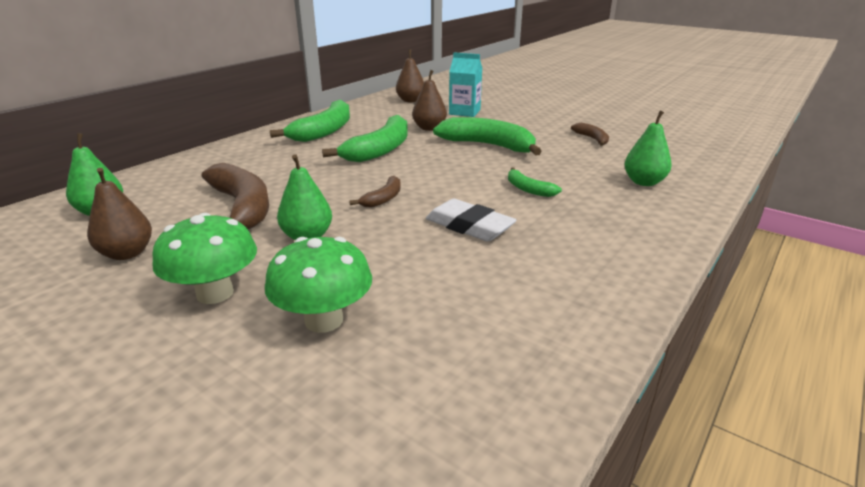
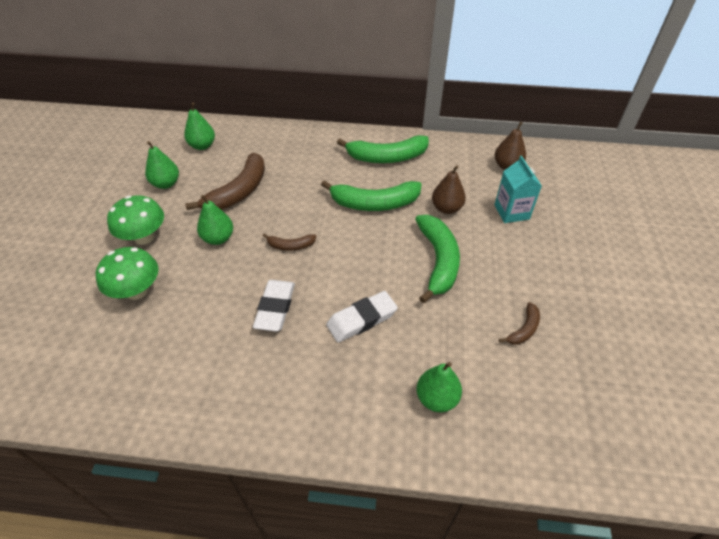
camera: 60 degrees right, 20 degrees up
(127, 253) = (166, 184): brown pear -> green pear
(528, 189) = (361, 319): green banana -> white eraser

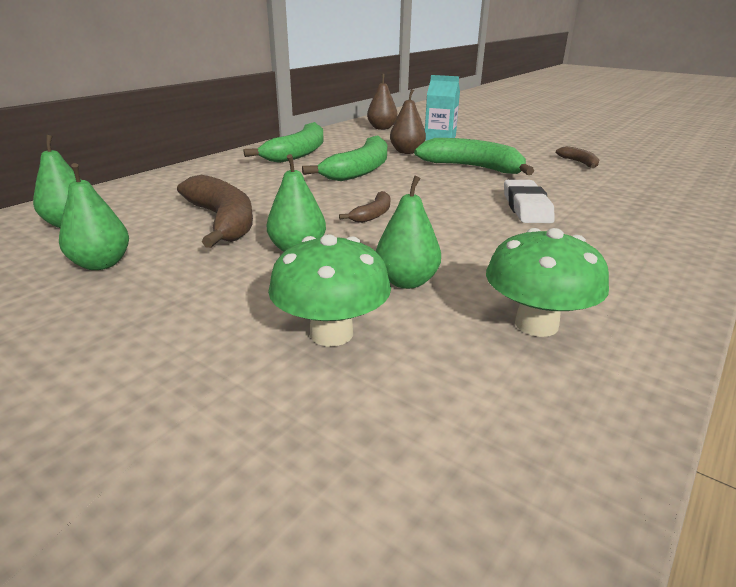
camera: 60 degrees left, 20 degrees down
(144, 237) = (203, 304): green mushroom -> green mushroom (536, 324)
(275, 308) = (472, 241): white eraser -> none
(436, 398) = (647, 202): green pear -> green pear (406, 281)

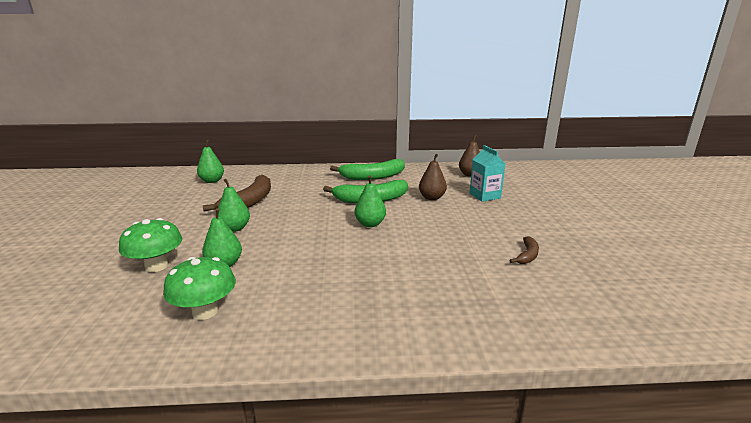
camera: 50 degrees right, 5 degrees down
(101, 264) = (180, 202): green pear -> green pear (370, 224)
(373, 214) = (304, 227): brown banana -> none
(472, 168) = (436, 225): green banana -> none
(526, 207) = (382, 263): white eraser -> none

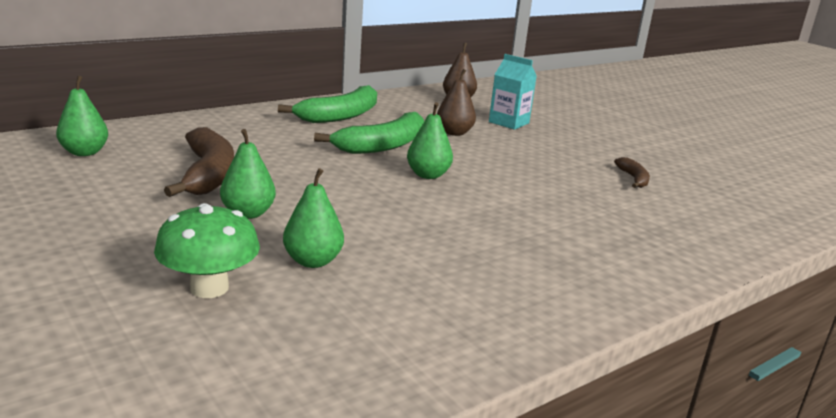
camera: 35 degrees left, 0 degrees up
(205, 311) = (384, 321): green mushroom -> none

